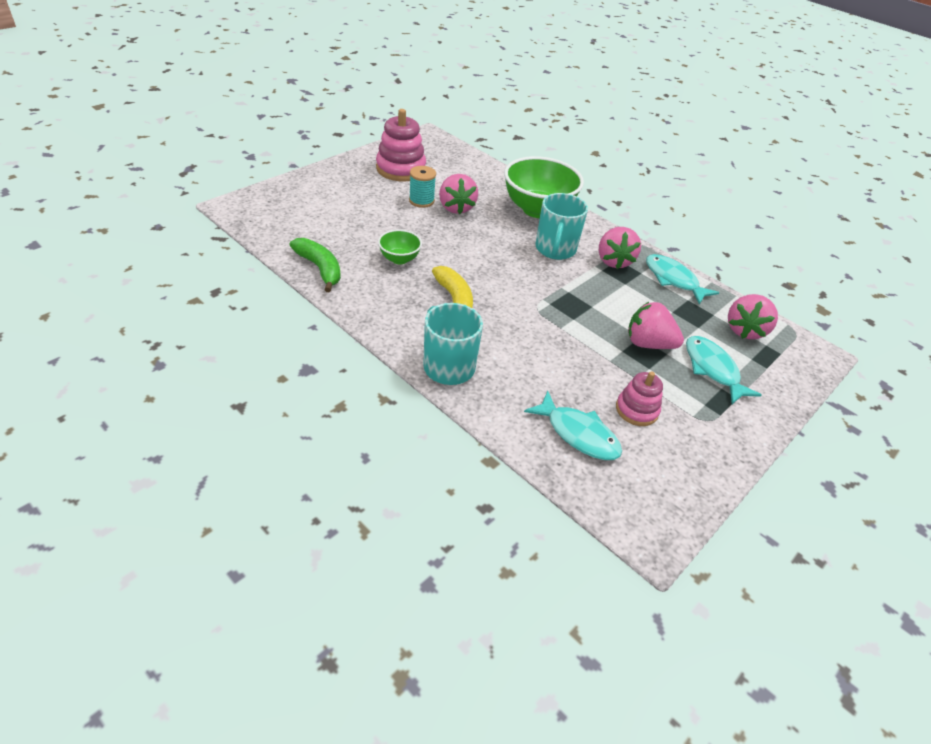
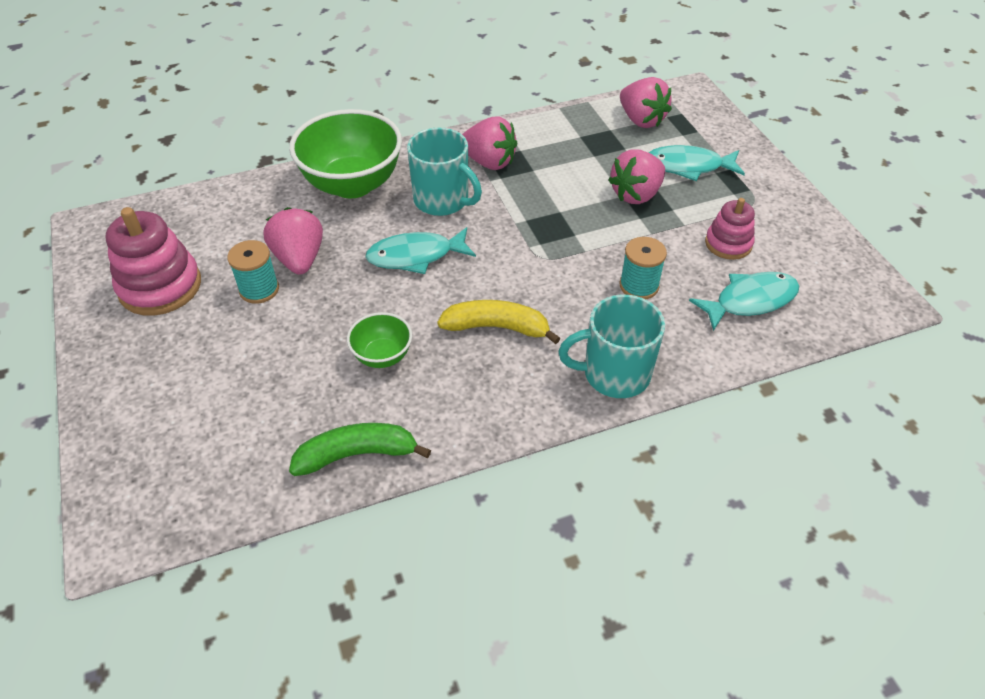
camera: 60 degrees left, 5 degrees up
(456, 208) = (299, 259): pink strawberry -> pink strawberry turned 120 degrees counterclockwise
(546, 363) = (639, 286): none -> turquoise spool
(673, 280) = (543, 132): turquoise fish -> turquoise fish (416, 256)

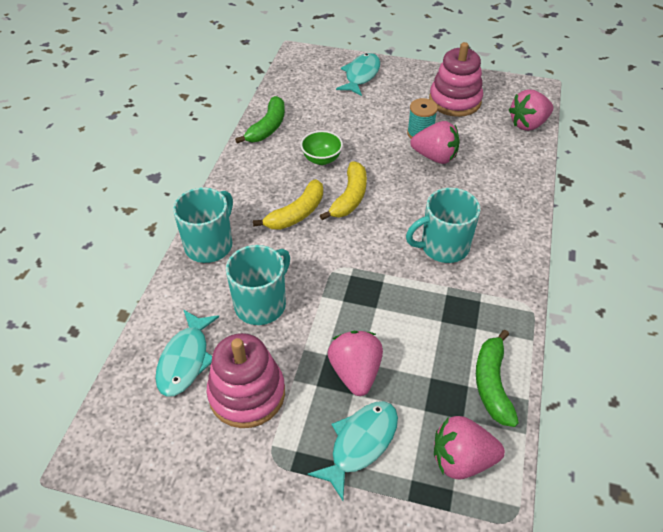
camera: 125 degrees right, 0 degrees up
(352, 184) = (499, 208): green bowl -> none
(416, 256) = (393, 207): turquoise fish -> turquoise fish (361, 75)
(431, 296) = (350, 197): none -> yellow banana
(489, 162) = (473, 298): pink strawberry -> pink strawberry (528, 124)
(565, 126) = (492, 384): none -> green banana
(639, 286) = (261, 304): turquoise spool -> turquoise mug
(728, 244) = (247, 394): pink stacking toy -> pink stacking toy, size x1.66

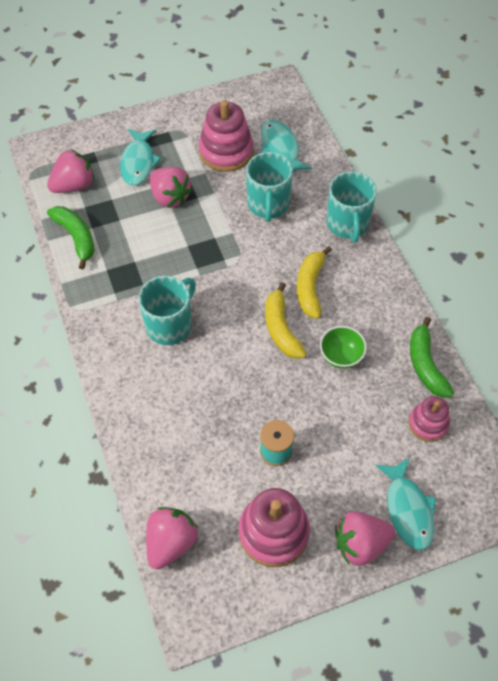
camera: 145 degrees right, 10 degrees up
(303, 101) = (428, 423): none -> pink stacking toy
(435, 157) = (240, 425): pink strawberry -> pink strawberry (360, 543)

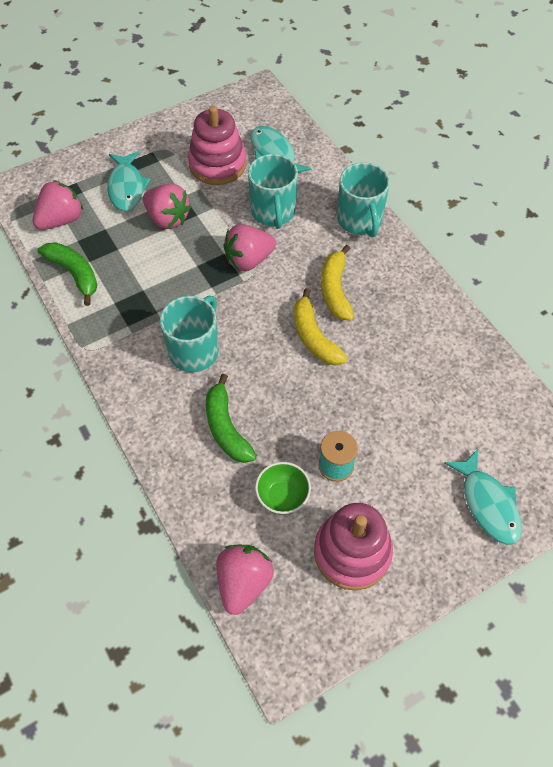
camera: 10 degrees left, 0 degrees up
(341, 356) = (382, 356): green bowl -> green bowl (282, 497)
(360, 543) = (446, 548): pink strawberry -> pink strawberry (249, 260)
(425, 365) = (472, 351): green banana -> green banana (226, 428)
(428, 423) = (488, 411): pink stacking toy -> none

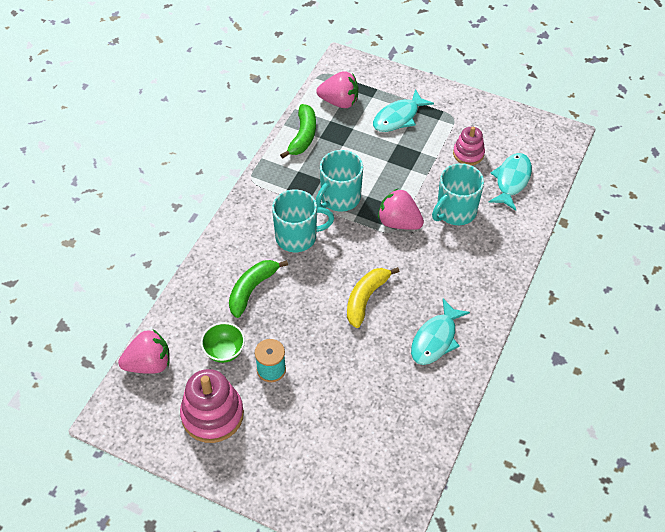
camera: 55 degrees right, 5 degrees down
(167, 218) = (393, 156): pink strawberry -> none
(217, 164) = (468, 154): pink stacking toy -> pink stacking toy, size x0.60
(335, 290) = (418, 289): yellow banana -> none
(360, 220) = (498, 269): turquoise mug -> turquoise mug (339, 198)
(488, 504) = (311, 482): turquoise fish -> turquoise fish (435, 339)

